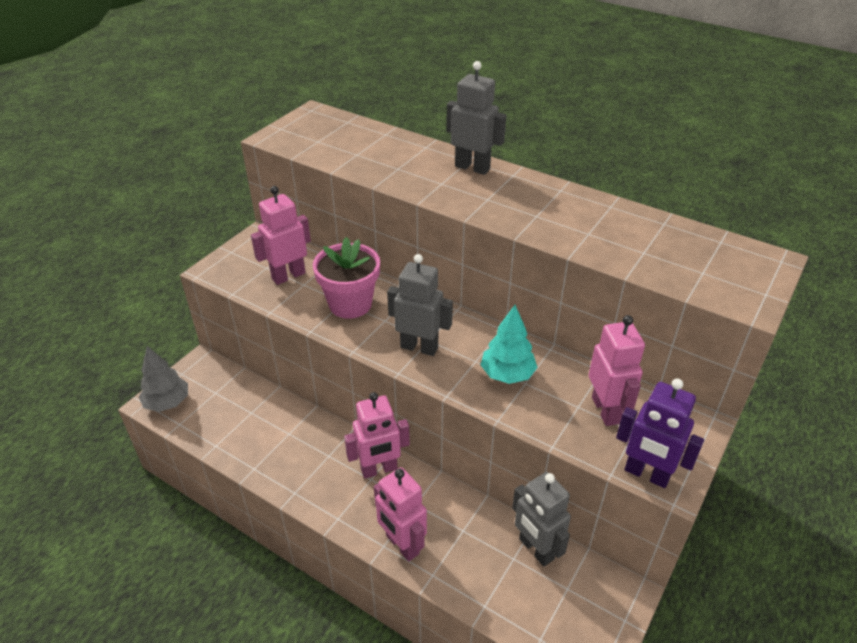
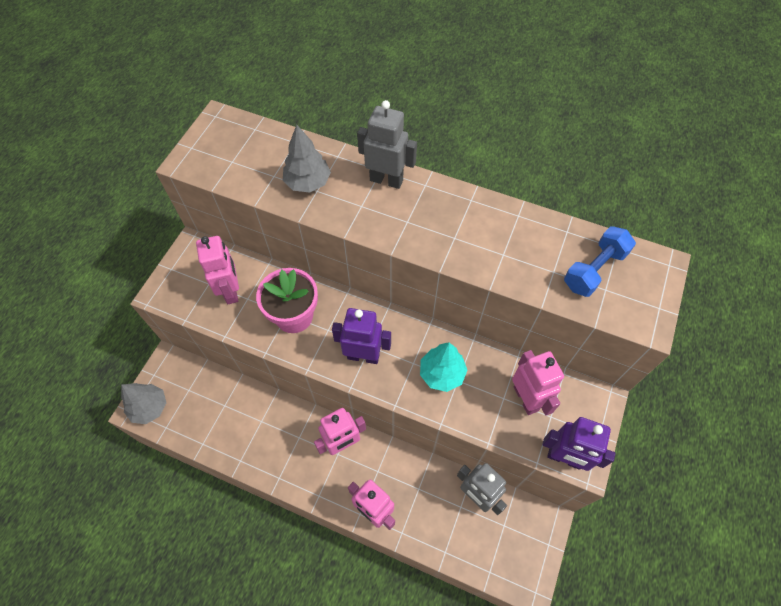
camera: 10 degrees left, 20 degrees up
(288, 276) = (231, 291): pink robot -> pink robot turned 120 degrees clockwise
(390, 162) = (308, 182): none -> grey tree
(419, 347) = (363, 356): grey robot -> purple robot
(691, 255) = (594, 270): none -> blue dumbbell

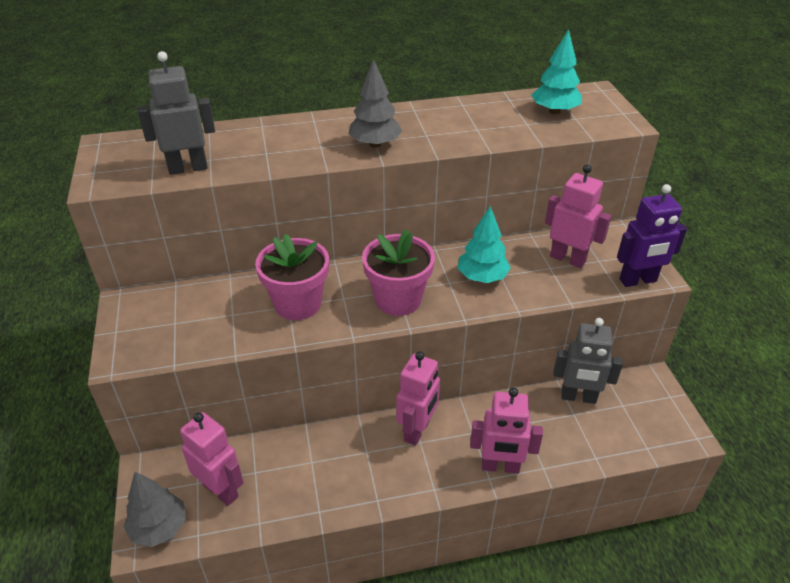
camera: 35 degrees left, 20 degrees down
(231, 291) = (207, 316): pink robot -> pink robot (221, 490)
(308, 182) = (251, 151): grey tree -> grey tree (375, 144)
(363, 356) = (398, 299): purple robot -> pink flower pot
(386, 180) = (326, 124): grey robot -> grey robot (188, 168)
(594, 270) = (554, 111): blue dumbbell -> turquoise tree

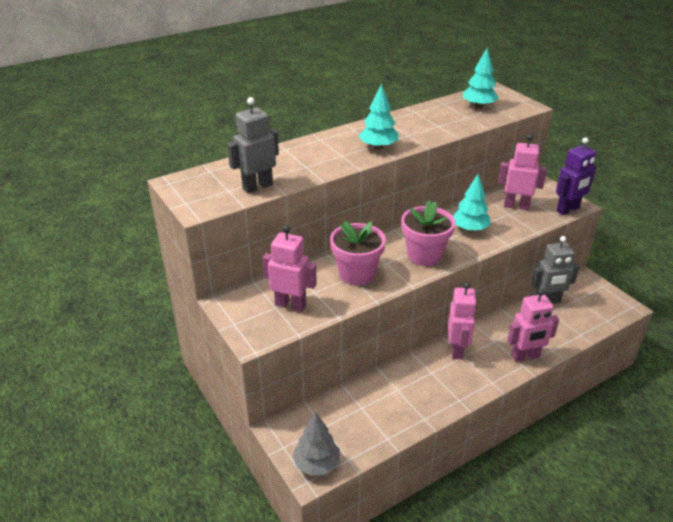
camera: 20 degrees left, 5 degrees down
(221, 490) = (345, 426): pink robot -> pink robot (290, 304)
(375, 144) = (378, 147): grey tree -> turquoise tree

